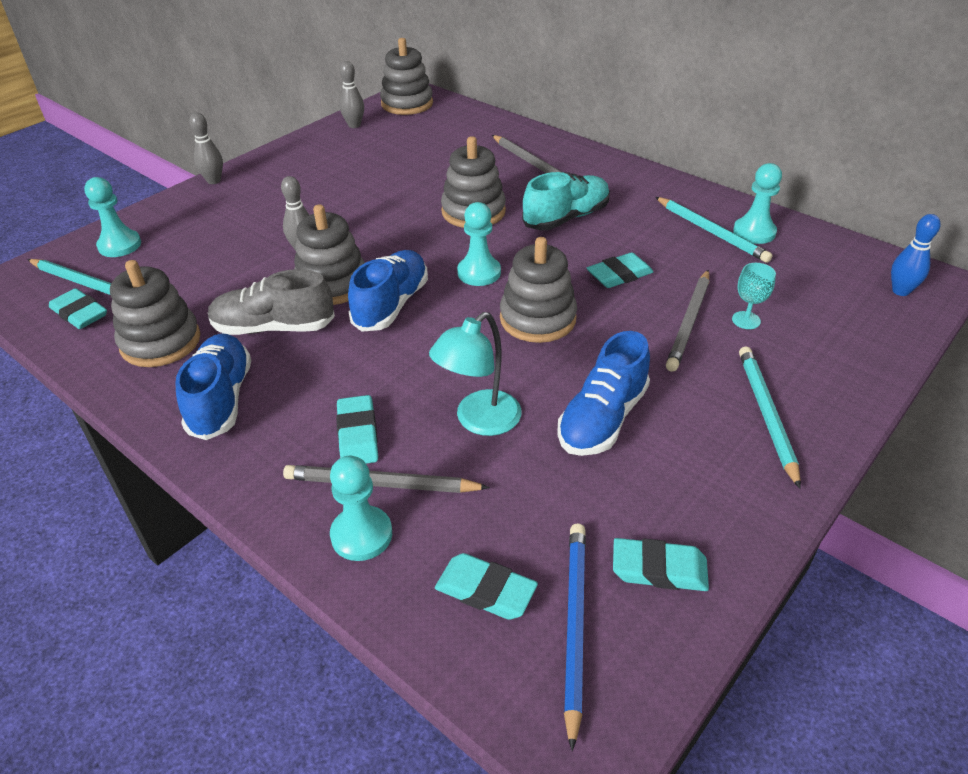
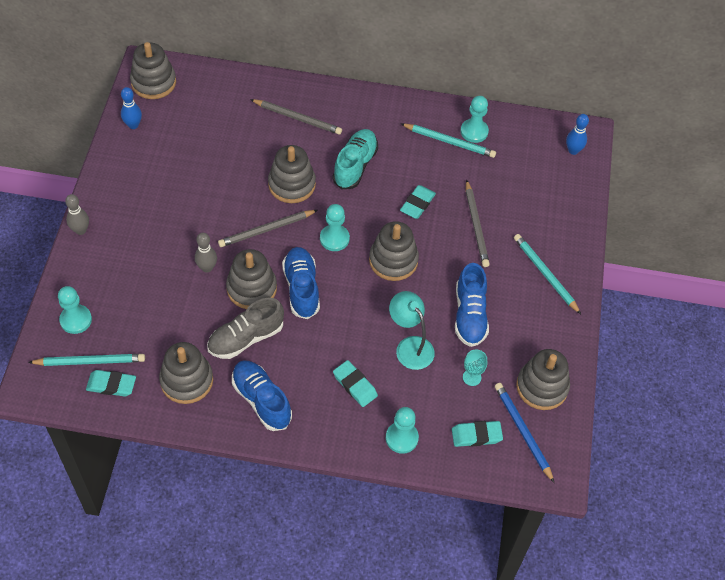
camera: 35 degrees left, 15 degrees up
(354, 125) = (133, 125): grey bowling pin -> blue bowling pin
(381, 484) = (389, 407): grey pencil -> grey pencil (266, 230)
(479, 421) = (410, 346): turquoise lamp -> turquoise lamp turned 135 degrees clockwise
(659, 569) = (542, 387): turquoise eraser -> grey stacking toy
(746, 320) = (504, 210): turquoise goblet -> turquoise goblet (472, 377)

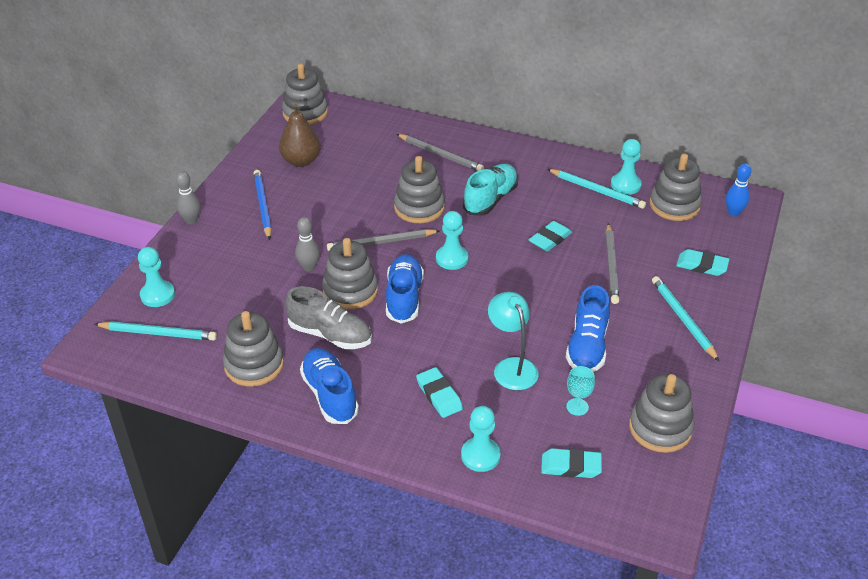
camera: 15 degrees right, 15 degrees down
(111, 385) = (172, 358): turquoise eraser -> turquoise eraser (701, 266)
(133, 125) = (274, 143): blue bowling pin -> none
(166, 144) = (301, 161): none -> brown pear
(246, 338) = (330, 335): grey shoe -> grey shoe turned 135 degrees counterclockwise
(393, 260) = (511, 285): grey stacking toy -> grey stacking toy (674, 205)
(522, 432) = (628, 471): blue pencil -> blue pencil (262, 206)

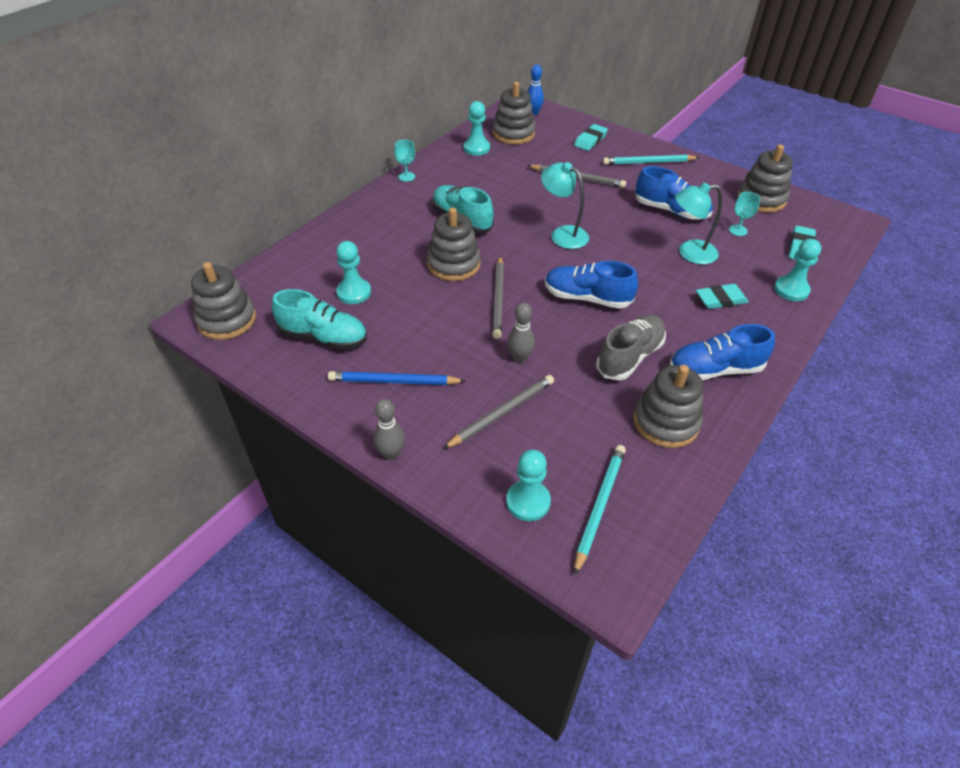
camera: 75 degrees left, 5 degrees up
(301, 161) = (323, 337): brown pear -> turquoise shoe
(350, 291) = (567, 332): grey stacking toy -> none
(440, 154) = (374, 235): grey pencil -> grey pencil (501, 413)
(452, 258) = (539, 258): turquoise pawn -> turquoise pawn (354, 292)
(499, 268) = (562, 234): none -> turquoise lamp
(543, 152) = (406, 177): none -> turquoise goblet
(550, 239) = (532, 200): turquoise eraser -> none
(597, 190) = (477, 163): turquoise pencil -> none

